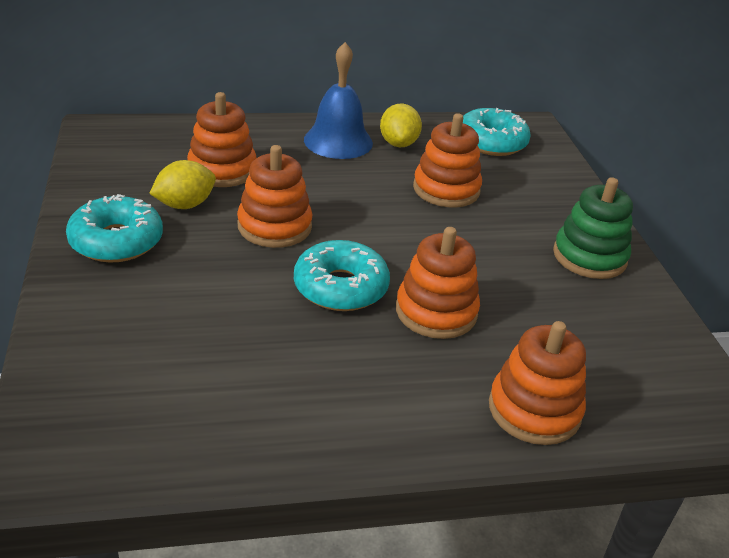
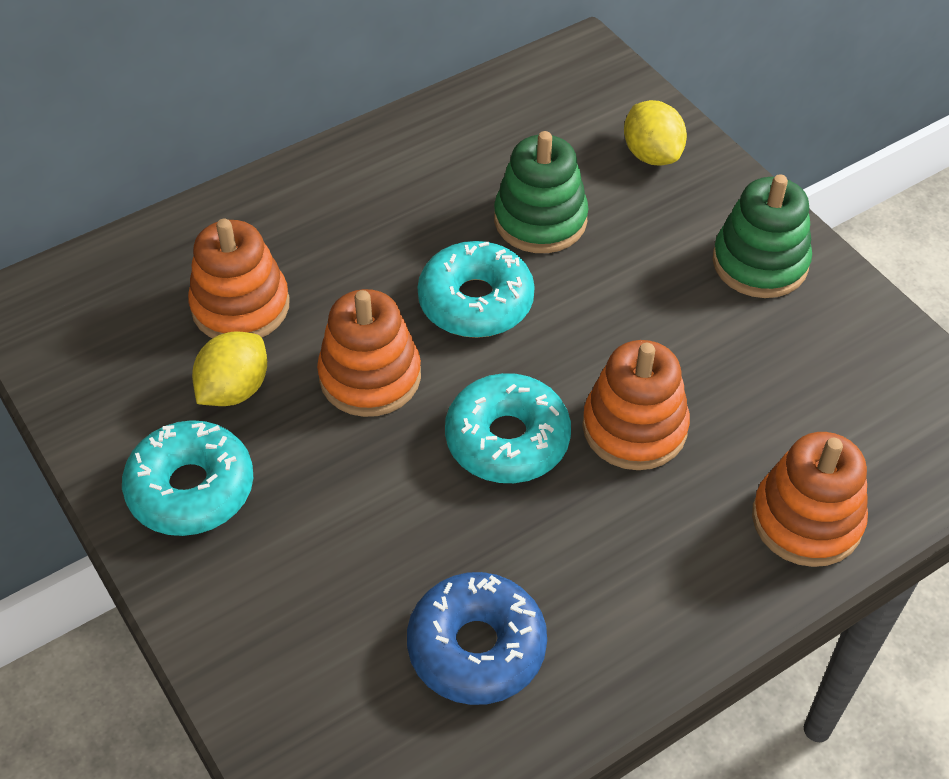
camera: 20 degrees left, 15 degrees up
(230, 391) = (476, 647): none -> blue donut
(338, 141) = (357, 188): blue bell -> none
(398, 143) = (436, 160): yellow lemon -> yellow lemon (652, 154)
(446, 189) = (540, 220): orange stacking toy -> green stacking toy
(491, 142) = (551, 108): turquoise donut -> turquoise donut (476, 301)

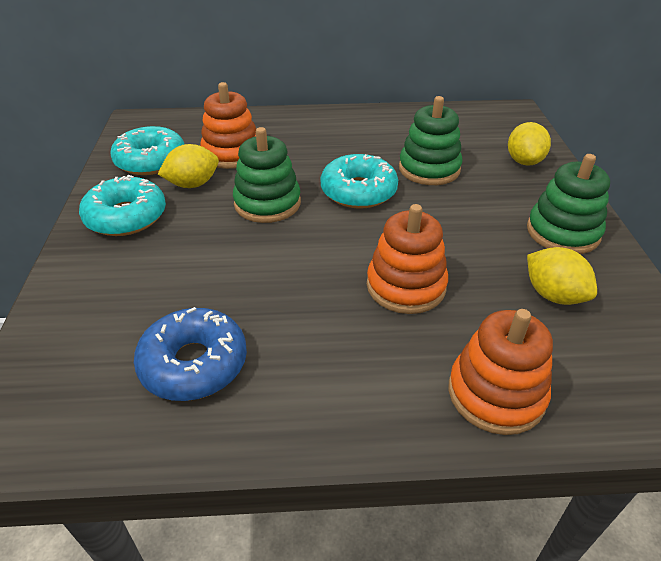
camera: 30 degrees right, 10 degrees down
(370, 376) = (267, 203): orange stacking toy -> green stacking toy
(507, 440) = (318, 261): turquoise donut -> turquoise donut (151, 161)
(796, 364) = (553, 295): none -> yellow lemon

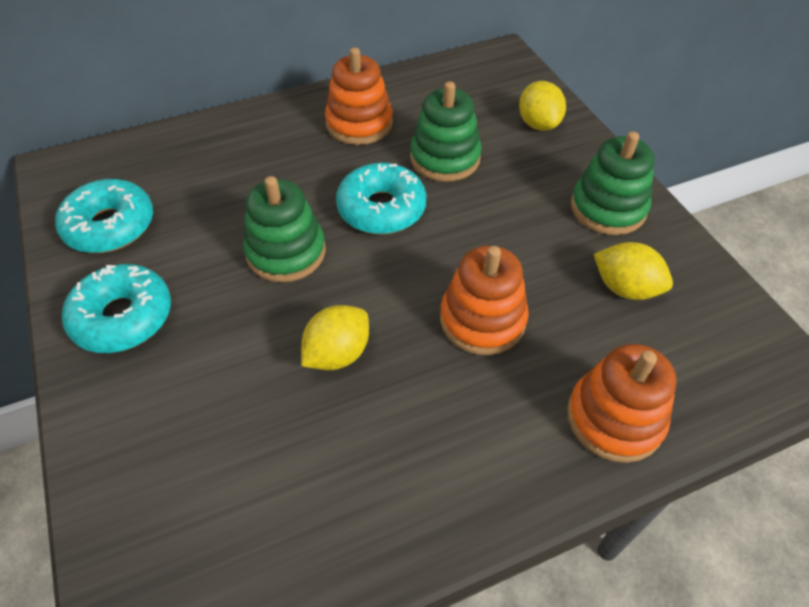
camera: 20 degrees left, 10 degrees up
(193, 184) = (182, 248): yellow lemon -> yellow lemon (337, 354)
(194, 363) = (305, 486): blue donut -> none
(232, 153) = (208, 190): orange stacking toy -> orange stacking toy (359, 124)

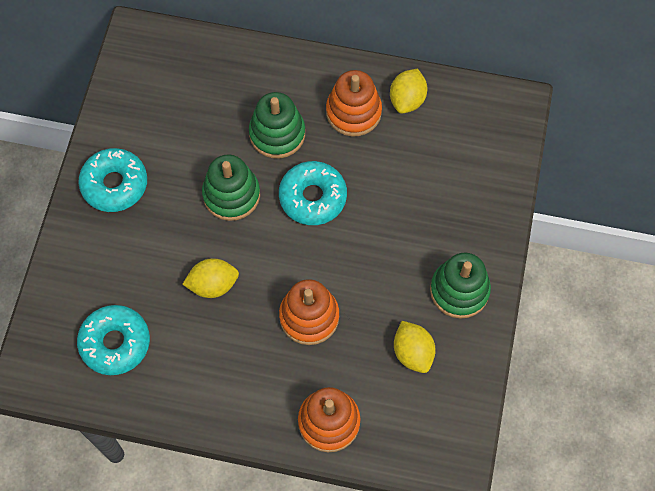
camera: 35 degrees right, 15 degrees up
(110, 226) = (142, 108): turquoise donut -> turquoise donut (115, 343)
(445, 158) = (387, 180): green stacking toy -> green stacking toy (277, 134)
(538, 124) = (480, 190): yellow lemon -> yellow lemon (407, 100)

